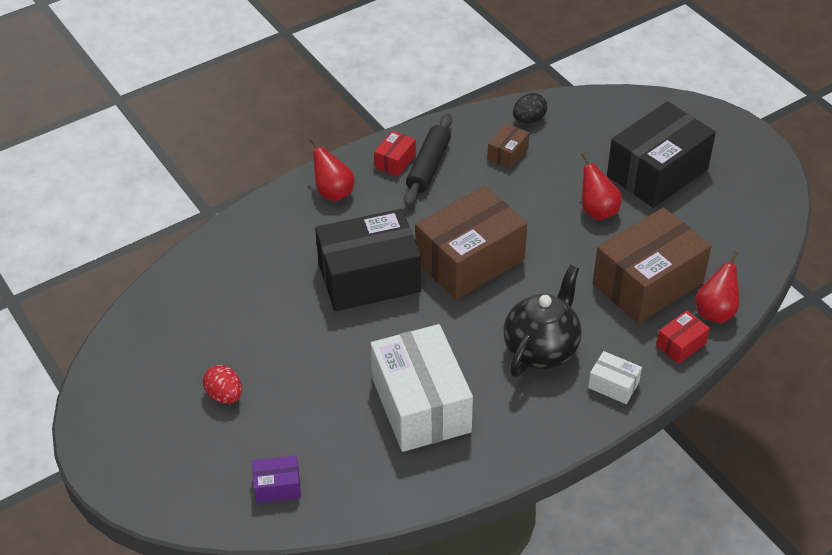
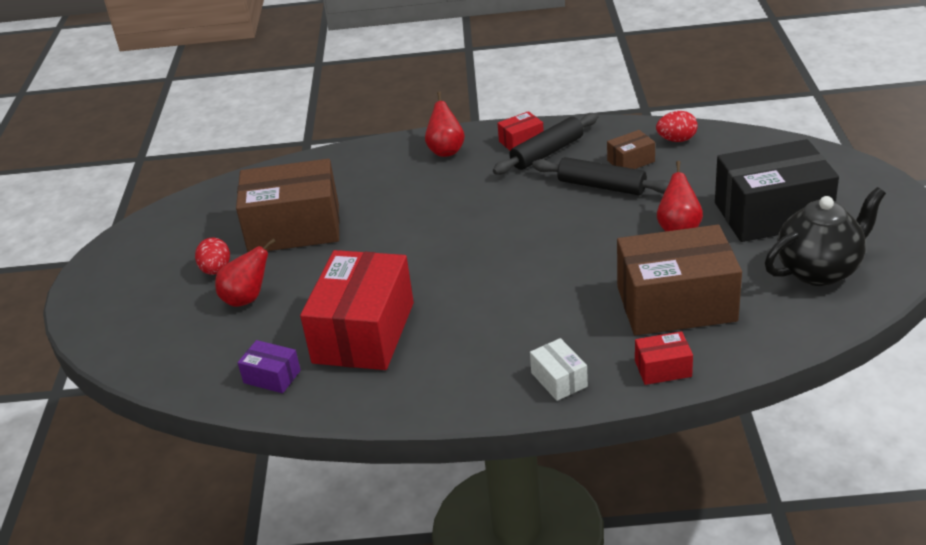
camera: 35 degrees right, 10 degrees down
(277, 486) = (187, 352): purple box -> purple box (272, 376)
(369, 278) = (415, 221): black box -> none
(421, 405) = (364, 332): white box -> red box
(470, 260) = (516, 234): brown box -> brown box (294, 228)
(503, 188) = (601, 186): none -> black rolling pin
(529, 120) = (676, 140): black egg -> red egg
(541, 350) = (515, 326): black teapot -> black teapot (819, 270)
(715, 312) = (728, 352): red pear -> red pear (247, 299)

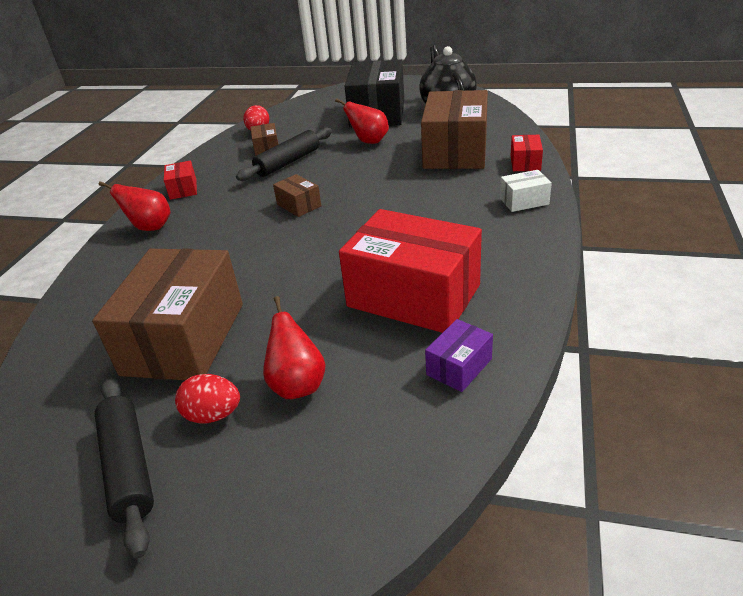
camera: 75 degrees left, 0 degrees up
(508, 222) = (299, 205): none -> brown box
(547, 152) = (215, 179): black rolling pin -> black rolling pin (128, 467)

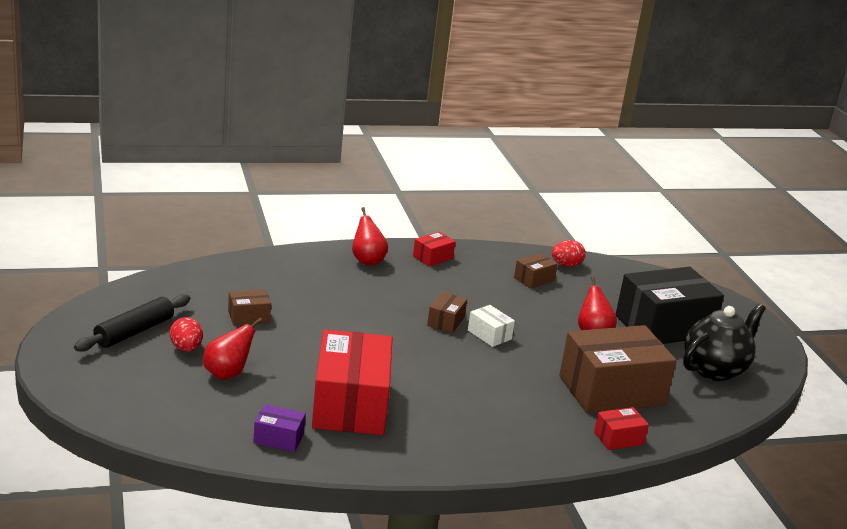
camera: 55 degrees right, 10 degrees down
(184, 338) = (248, 316): brown box -> brown box, size x0.44
(288, 162) = (516, 297): black rolling pin -> none
(524, 201) = (536, 445): white box -> white box (489, 335)

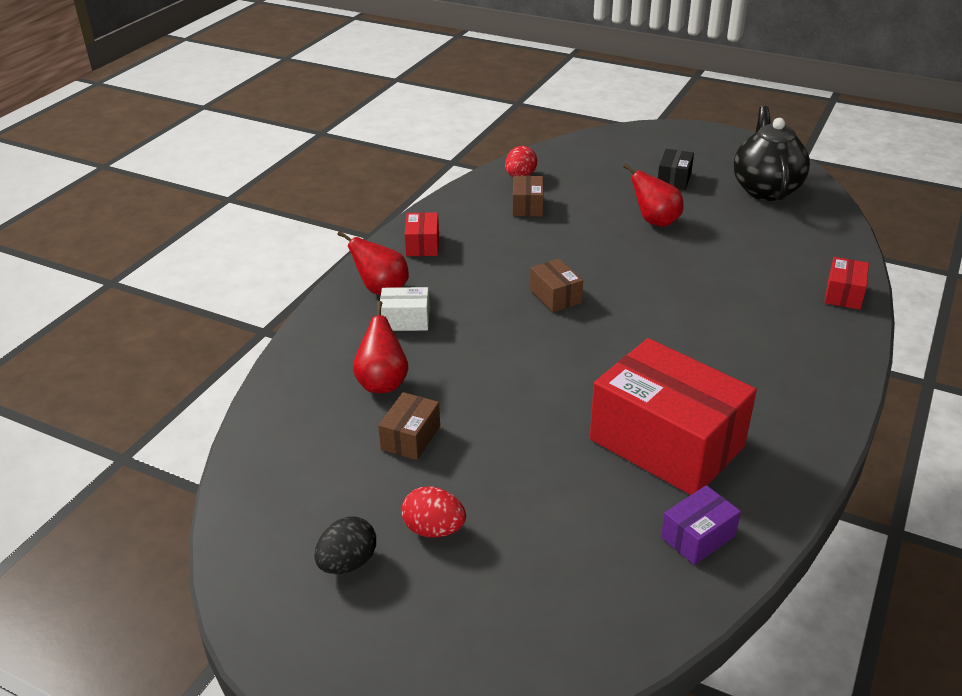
camera: 45 degrees left, 10 degrees up
(134, 332) = (347, 563): black rolling pin -> black egg
(227, 374) = (523, 517): red pear -> red pear (382, 383)
(489, 335) = (605, 281): white box -> white box (405, 320)
(611, 390) = (760, 259): brown box -> none
(663, 326) = (674, 179): black box -> black box, size x0.44

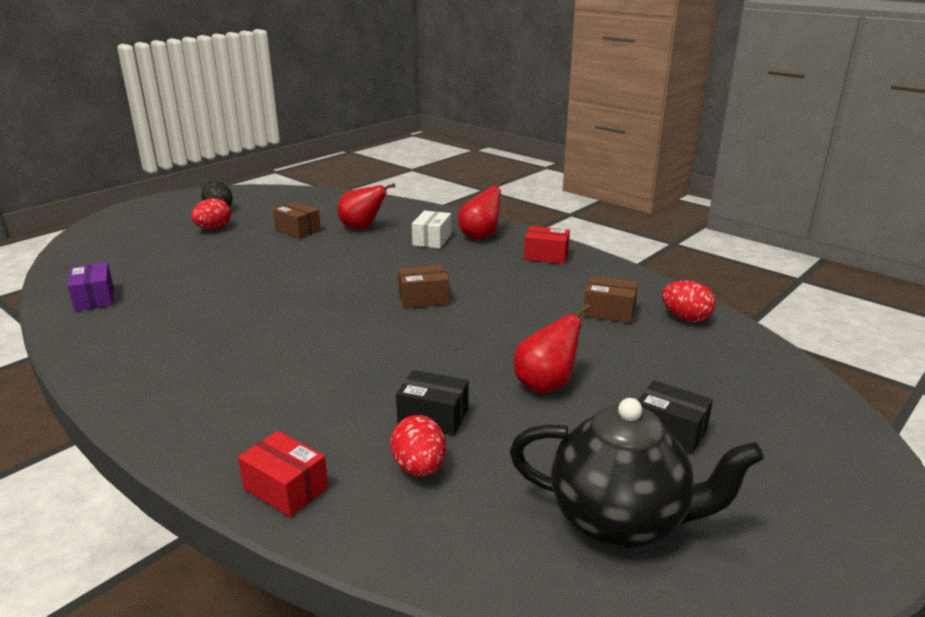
camera: 105 degrees right, 10 degrees down
(666, 443) = (189, 307): red box -> none
(727, 257) = (433, 416): none -> black box
(781, 252) = (419, 468): none -> red egg

